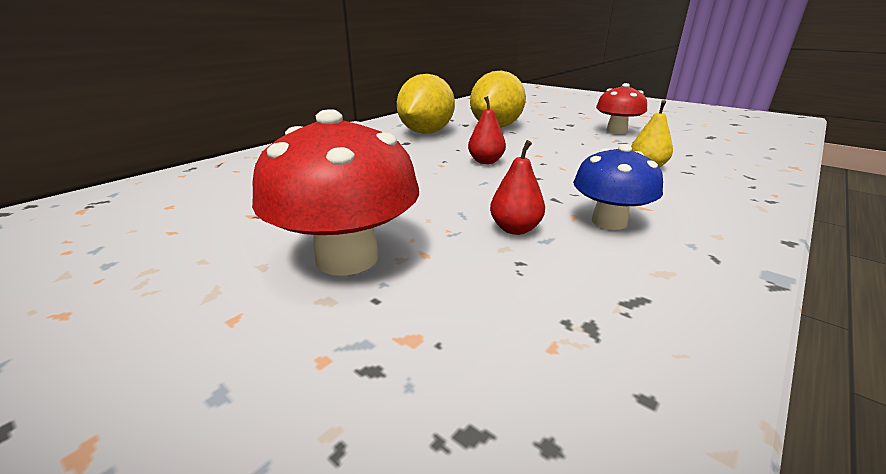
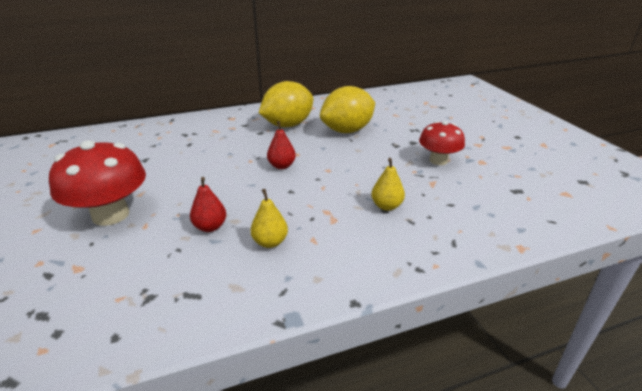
camera: 30 degrees right, 5 degrees up
(609, 221) = (270, 242): blue mushroom -> yellow pear

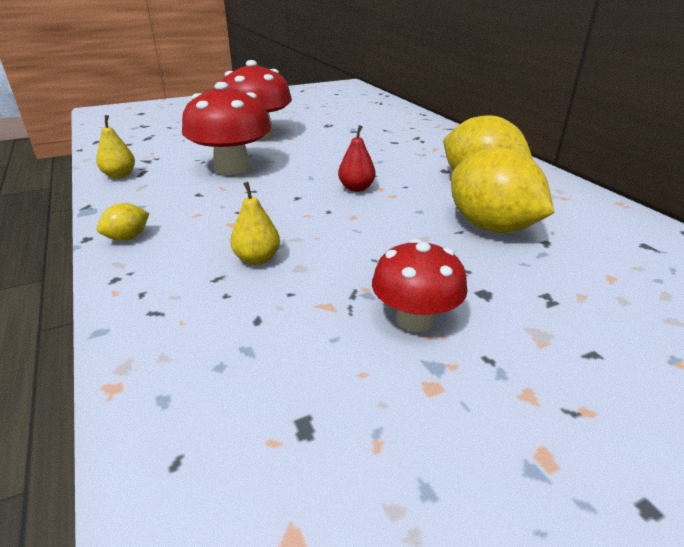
camera: 85 degrees right, 0 degrees up
(210, 227) = (232, 168): red pear -> red mushroom
(270, 242) = (199, 194): yellow pear -> yellow pear (119, 175)
(355, 274) = (127, 238): none -> yellow lemon

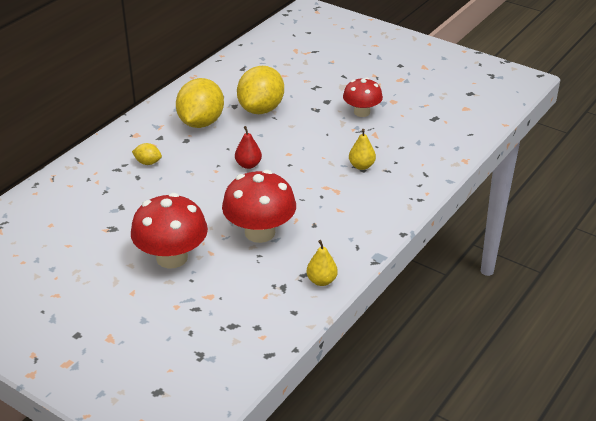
camera: 120 degrees left, 5 degrees up
(127, 238) = (387, 218): yellow lemon -> yellow lemon (148, 162)

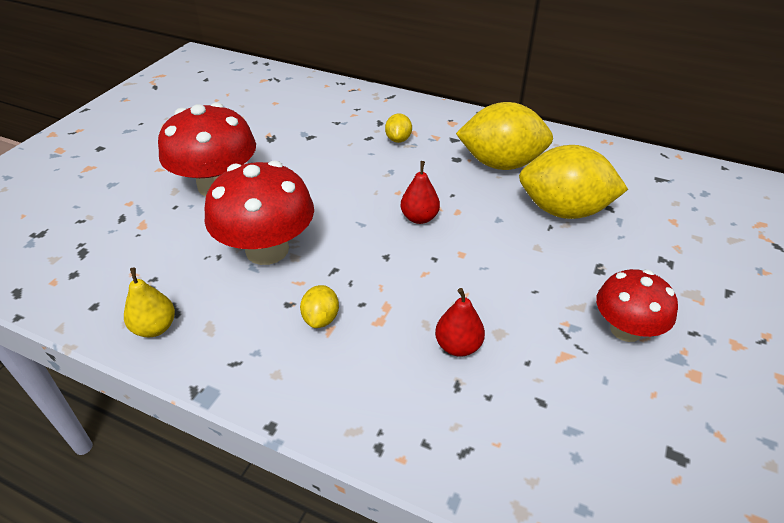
camera: 80 degrees right, 5 degrees up
(330, 212) = (321, 318): none -> yellow lemon
(361, 166) = (458, 346): yellow pear -> red pear

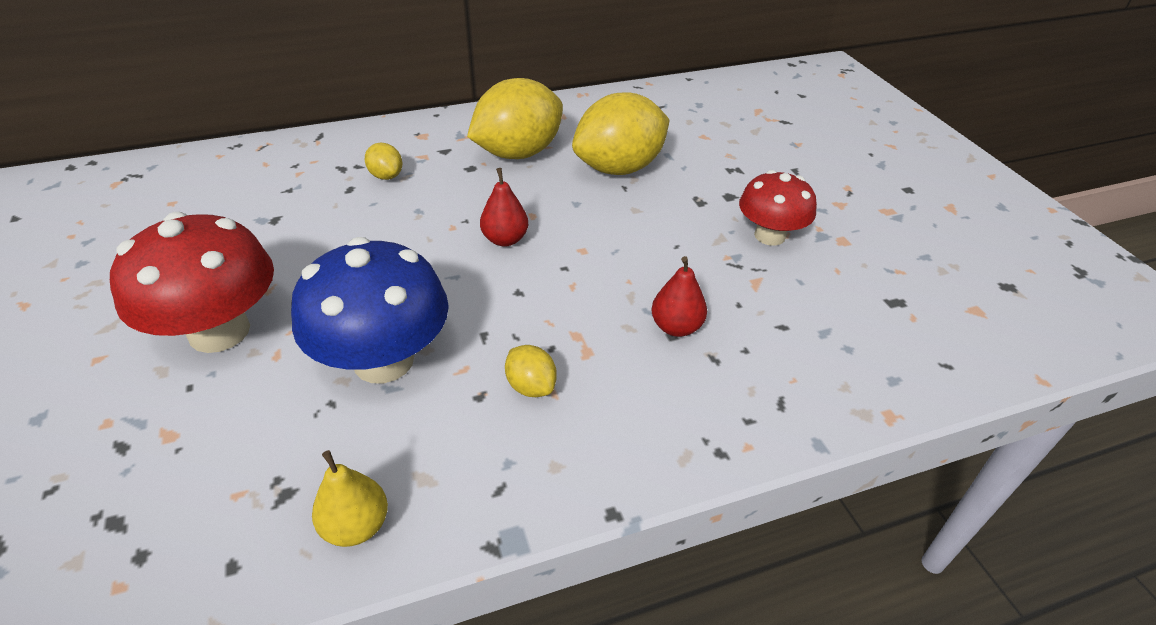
camera: 45 degrees left, 0 degrees up
(267, 250) = (383, 360): red mushroom -> blue mushroom

